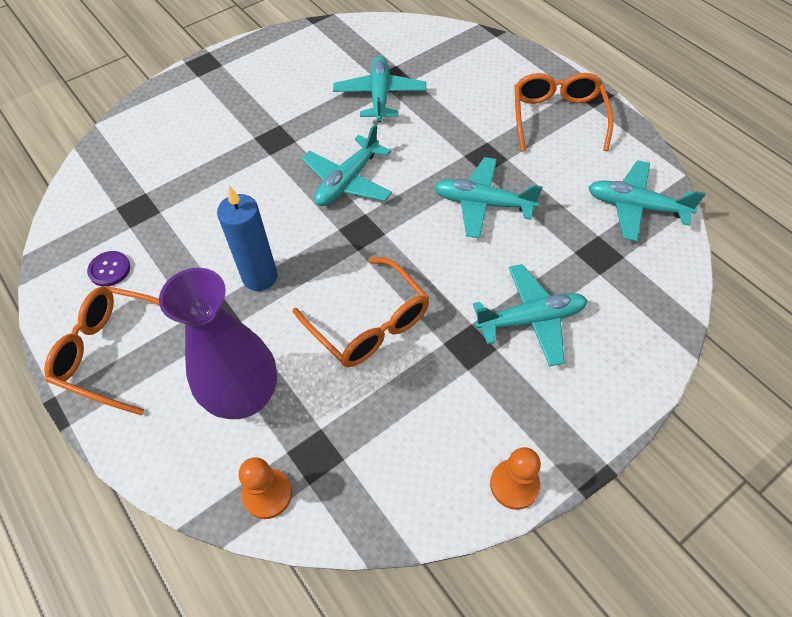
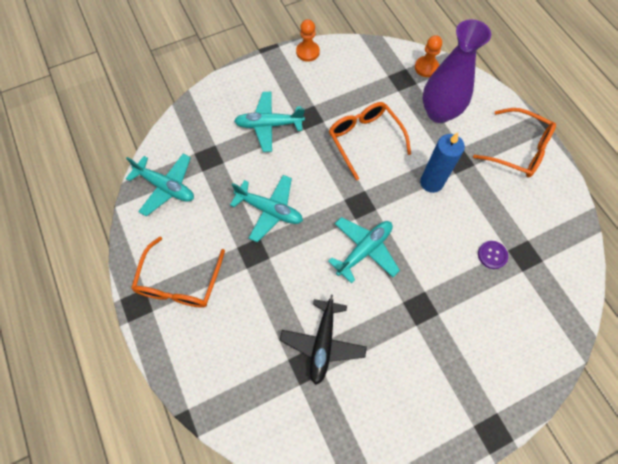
camera: 170 degrees left, 10 degrees up
(109, 269) = (535, 207): purple button -> purple button (492, 255)
(380, 96) = (323, 343): turquoise plane -> black plane

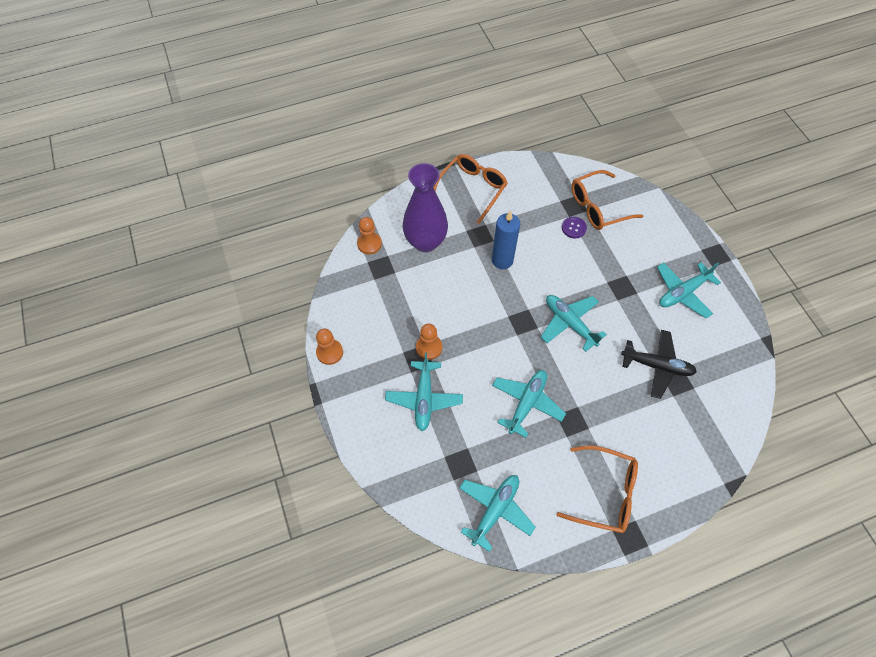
camera: 85 degrees left, 5 degrees down
(321, 125) = (429, 347): none -> orange pawn
(365, 140) = (451, 309): orange glasses -> orange glasses (598, 207)
(426, 382) = (683, 293): none -> turquoise plane

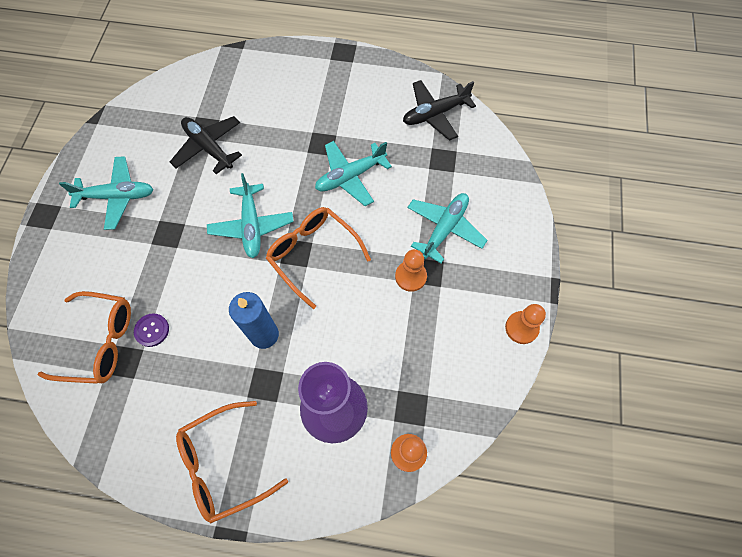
camera: 150 degrees left, 5 degrees up
(495, 510) = (435, 114): turquoise plane -> black plane
(604, 493) = (339, 84): orange glasses -> orange glasses (313, 255)

